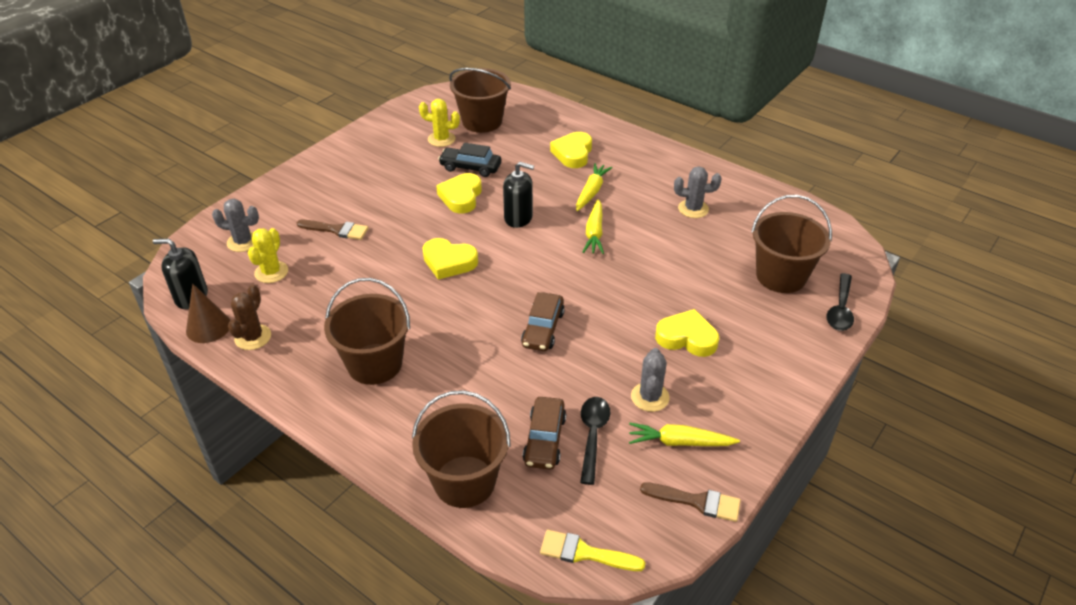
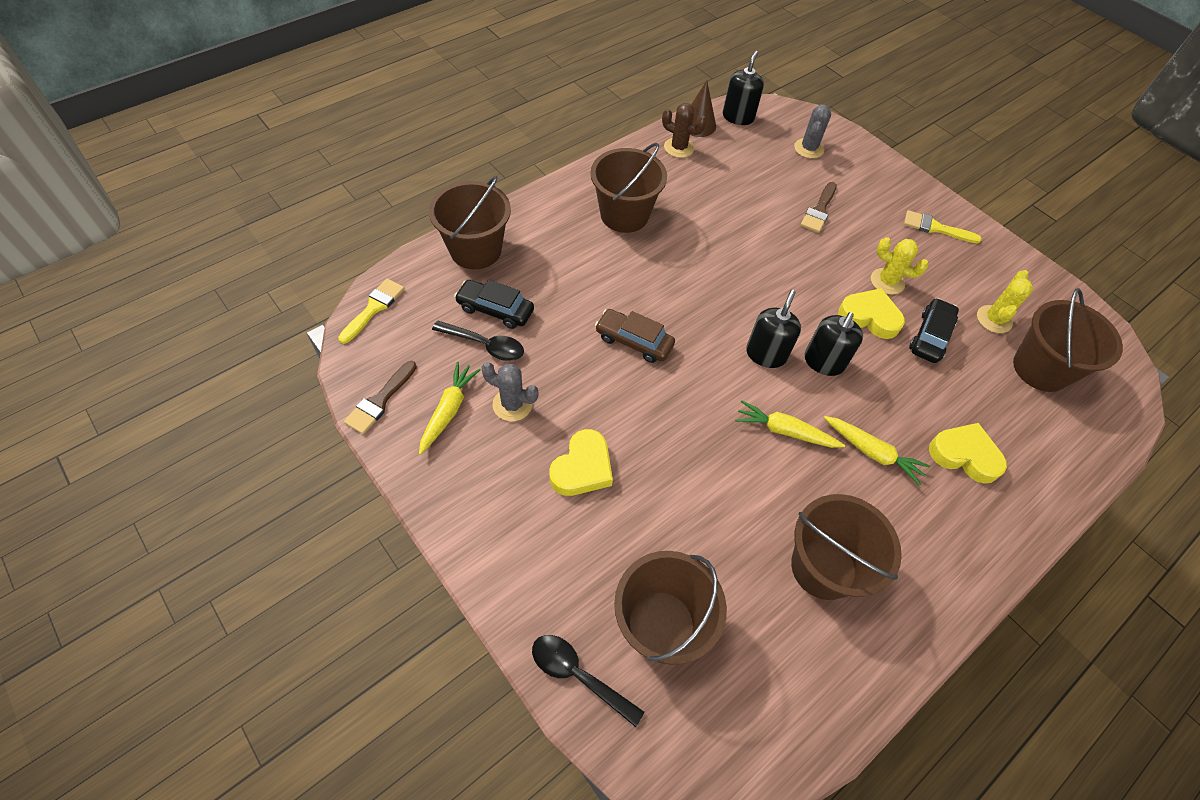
camera: 100 degrees right, 15 degrees up
(271, 272) = (761, 163): yellow cactus -> yellow cactus (887, 281)
(345, 165) = (935, 228): none -> yellow brush
(449, 262) = (753, 286): yellow heart -> none
(523, 248) = (766, 354): none -> black soap dispenser
(544, 440) = (495, 309): brown car -> black car
(693, 209) = (823, 567): grey cactus -> brown bucket

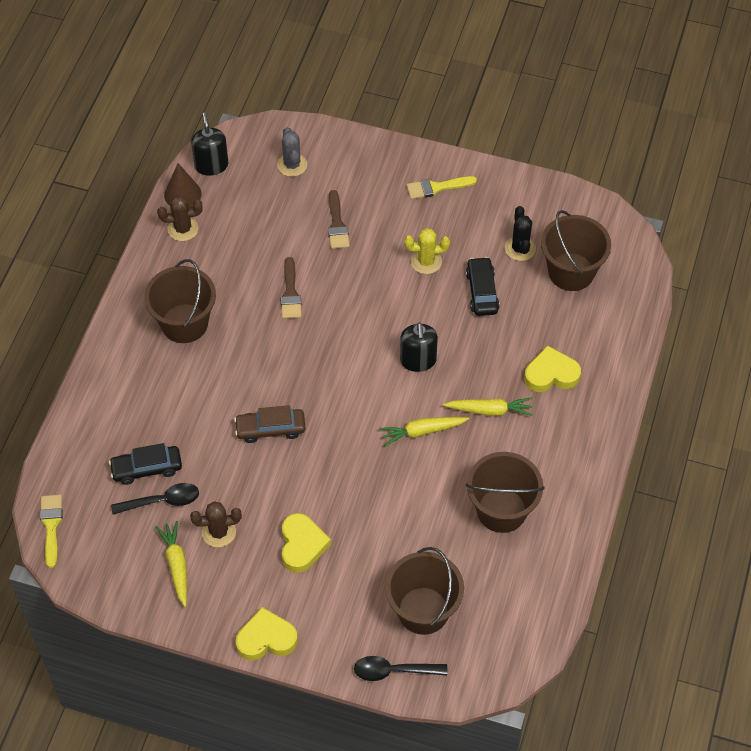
camera: 30 degrees left, 0 degrees up
(380, 401) = (120, 590): brown brush -> brown brush (290, 293)
(475, 250) = (89, 428): brown bucket -> none
(512, 404) = (218, 532): grey cactus -> brown cactus
(766, 354) = (373, 380): black soap dispenser -> none
(869, 317) = (430, 301): yellow heart -> yellow heart (266, 638)
(994, 319) = (520, 248): yellow cactus -> black cactus

